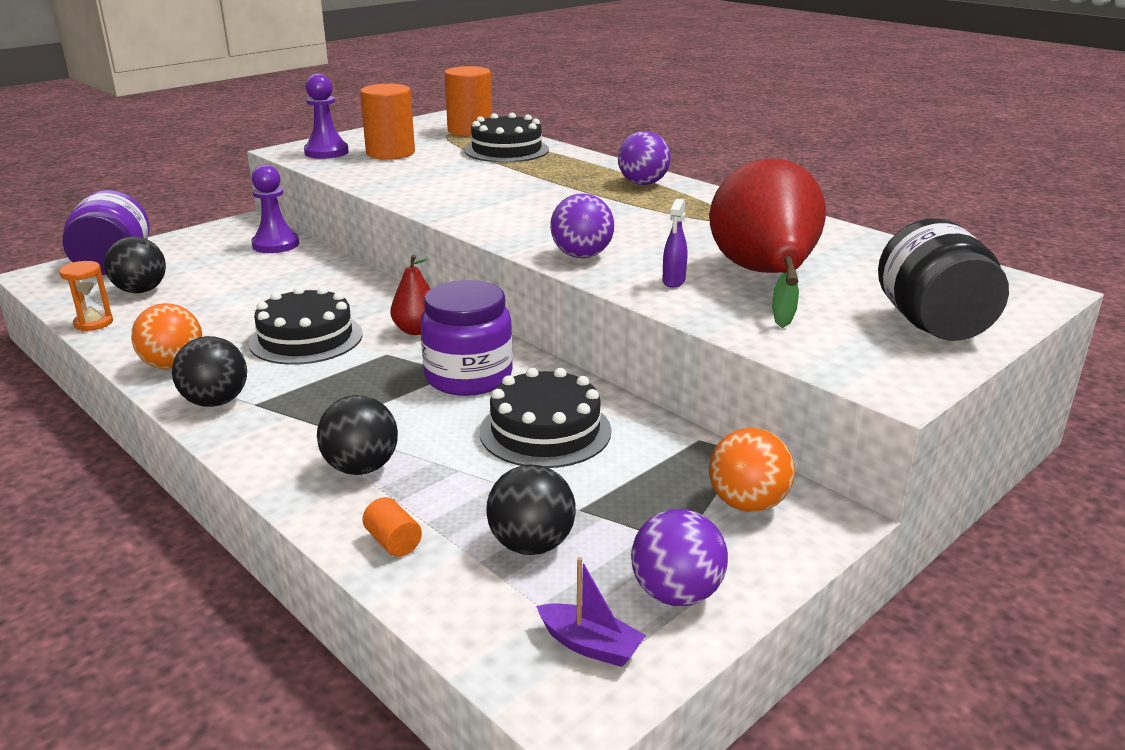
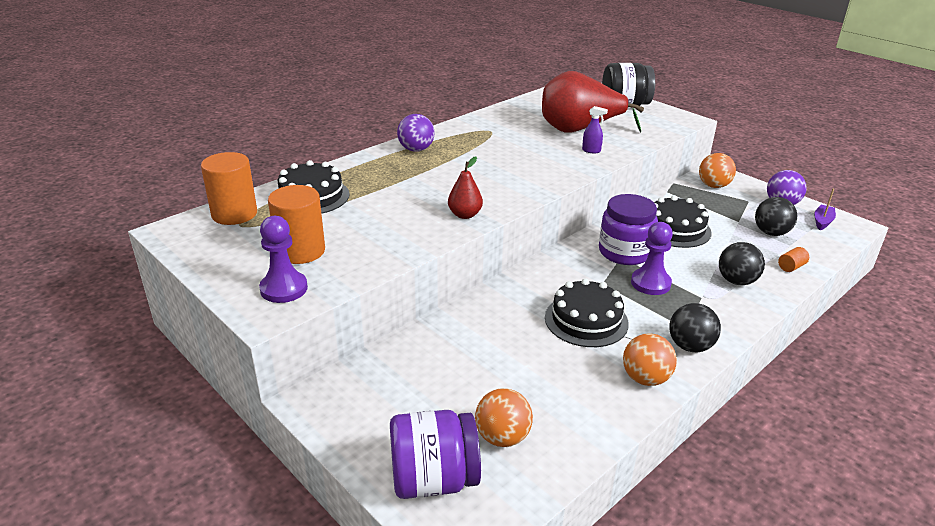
camera: 90 degrees left, 5 degrees up
(93, 323) = (580, 450): orange hourglass -> none
(141, 291) = (502, 437): black ball -> orange ball
(275, 244) = (384, 366): purple pawn -> purple pawn (650, 283)
(416, 330) = (564, 274): red pear -> red pear (465, 215)
(582, 256) = (558, 172): purple ball -> none

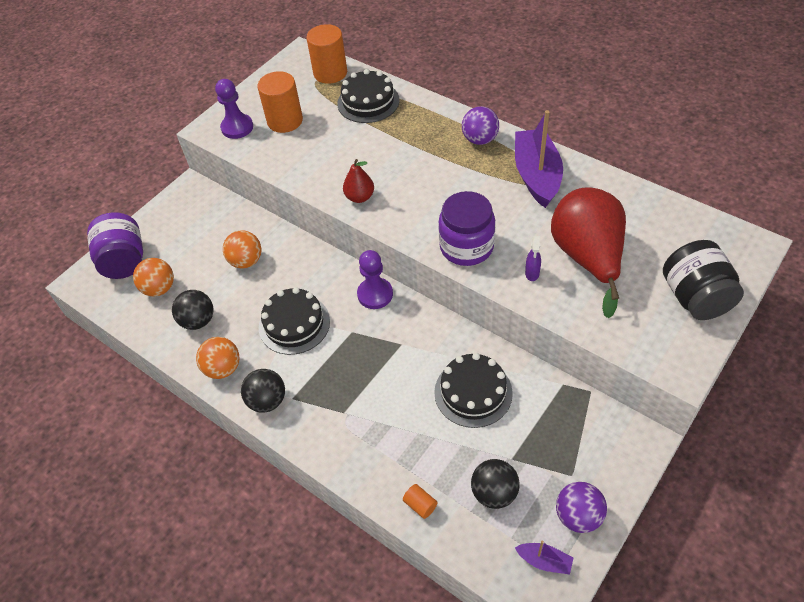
camera: 85 degrees right, 20 degrees up
(478, 134) = (536, 175): none -> purple boat
(624, 252) = (411, 347): purple jar -> purple jar (466, 247)
(650, 283) = (360, 370): purple pawn -> purple pawn (375, 294)
(713, 186) = (600, 437): orange ball -> orange ball (246, 261)
(736, 281) = (379, 446): black ball -> black ball (198, 321)

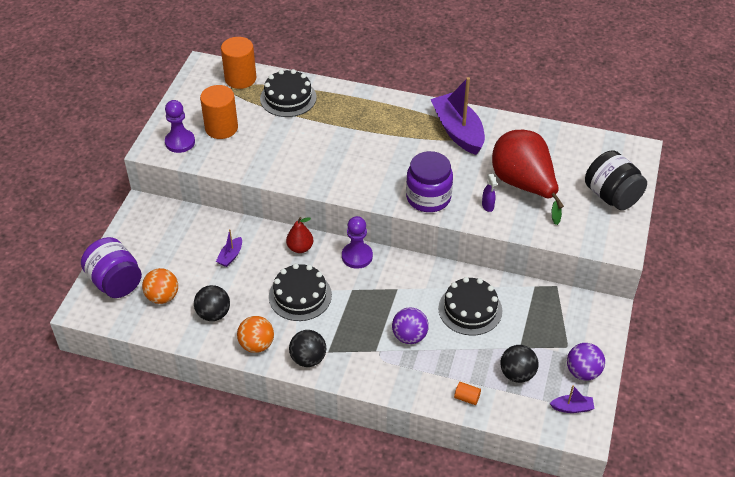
camera: 25 degrees left, 5 degrees down
(246, 261) = (230, 256): orange ball -> purple boat
(360, 197) = (322, 178): red pear -> red pear (300, 248)
(480, 139) = (399, 111): purple ball -> purple ball (409, 336)

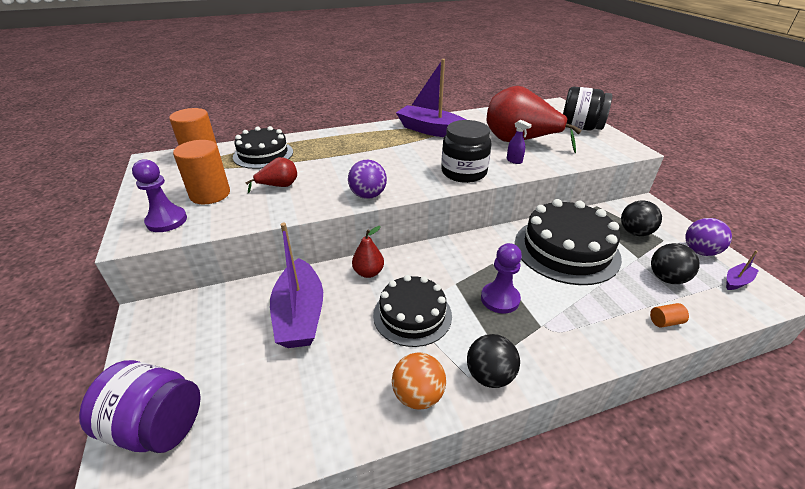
camera: 35 degrees left, 10 degrees down
(162, 297) = (245, 406): orange ball -> none
(213, 314) = (332, 389): black ball -> black ball (635, 232)
(230, 256) = (300, 315): purple boat -> purple boat, size x2.24
(273, 143) = (279, 186): none -> red pear
(357, 256) = (429, 255): purple pawn -> purple pawn (500, 299)
(409, 336) = (551, 296): purple ball -> purple ball (368, 195)
(428, 197) = (464, 172): purple jar -> black jar
(470, 309) = (566, 249): black cake -> black cake, size x1.54

